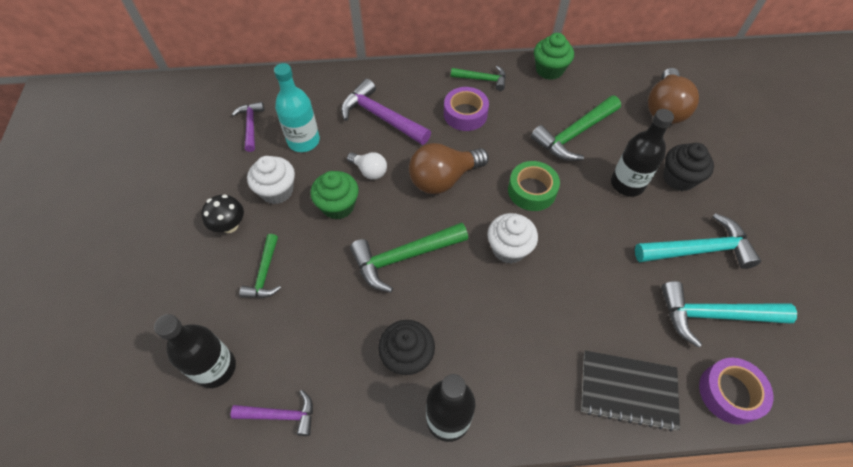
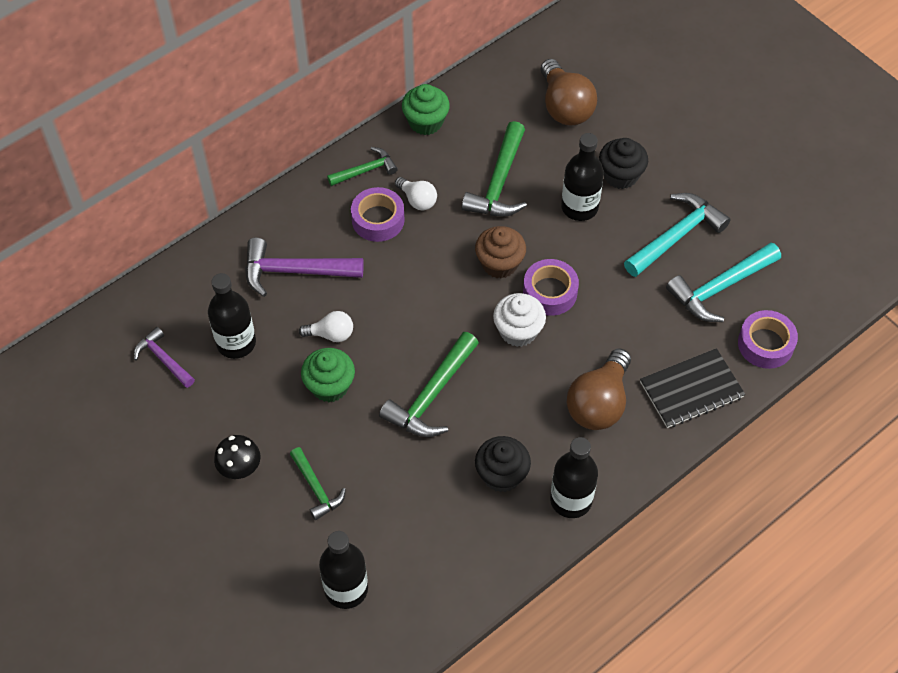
camera: 35 degrees left, 0 degrees up
(277, 191) = (256, 408): white cupcake -> none
(281, 415) = (436, 585): purple hammer -> none
(303, 141) = (236, 343): turquoise bottle -> black bottle
(443, 179) = (409, 300): brown light bulb -> brown light bulb (599, 403)
(503, 116) = (417, 200): none -> white light bulb
(532, 190) = (499, 264): green tape -> brown cupcake
(557, 234) = (550, 292): none -> purple tape

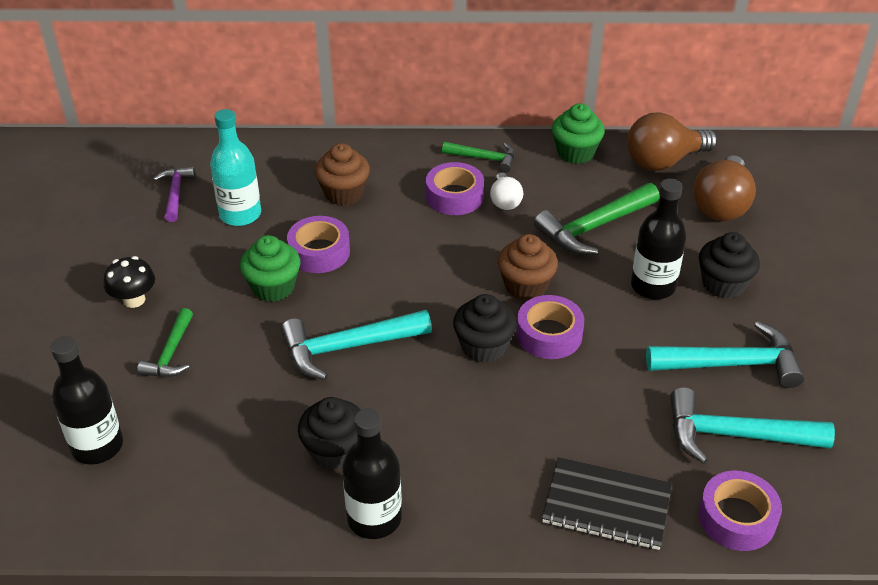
camera: 40 degrees right, 15 degrees down
(236, 343) = (240, 214): black bottle -> turquoise bottle
(294, 271) = (344, 193): purple hammer -> brown cupcake
(331, 334) = (319, 252): white light bulb -> purple tape
(431, 396) = (347, 347): green hammer -> turquoise hammer
(518, 331) = (484, 347): white cupcake -> black cupcake
(599, 403) = (496, 454): brown light bulb -> brown light bulb (663, 161)

